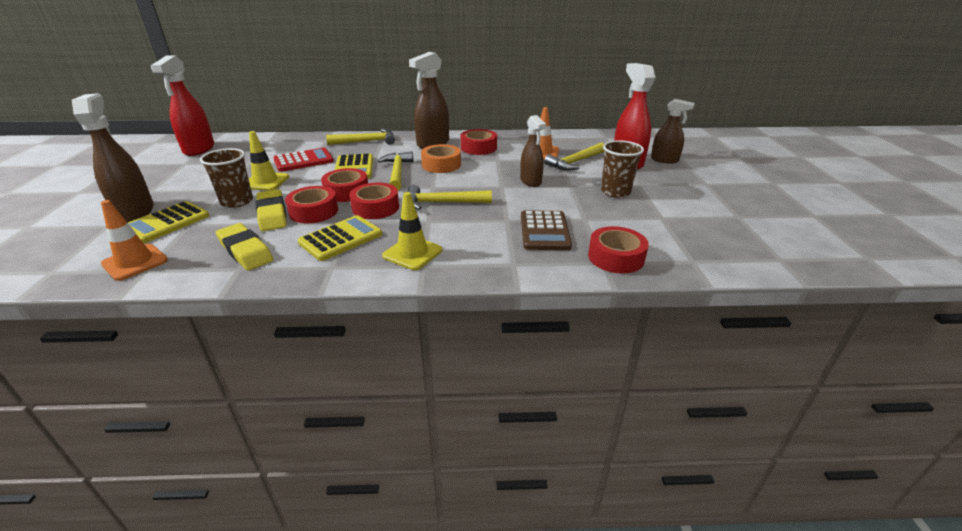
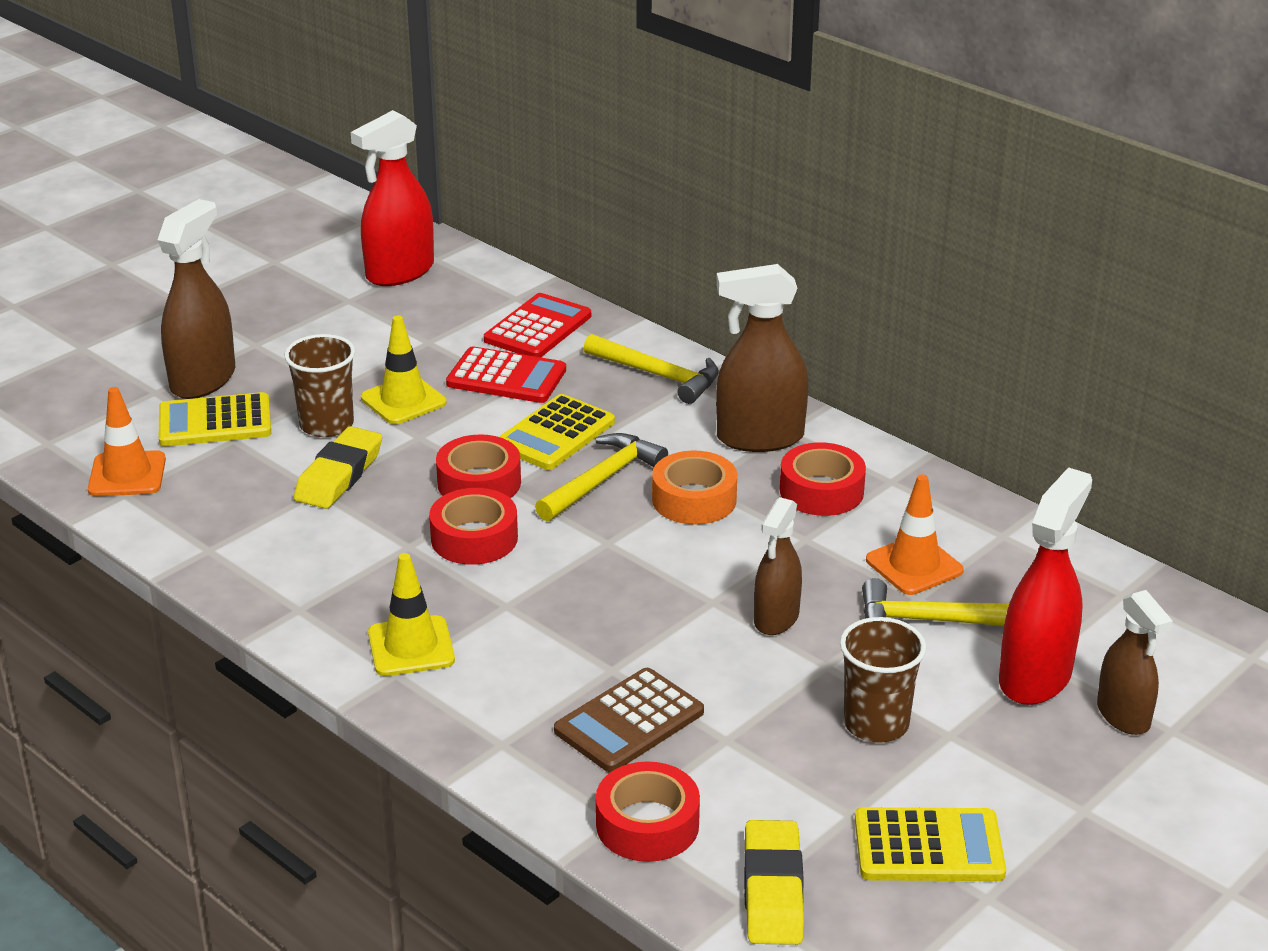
camera: 45 degrees right, 0 degrees up
(245, 251) = (243, 525): yellow eraser -> yellow eraser (773, 890)
(293, 145) = (538, 328): none -> red calculator
(314, 211) = (391, 499): red tape -> none
(341, 238) = (363, 569): yellow calculator -> yellow calculator (928, 846)
(442, 203) = (574, 583): yellow hammer -> none

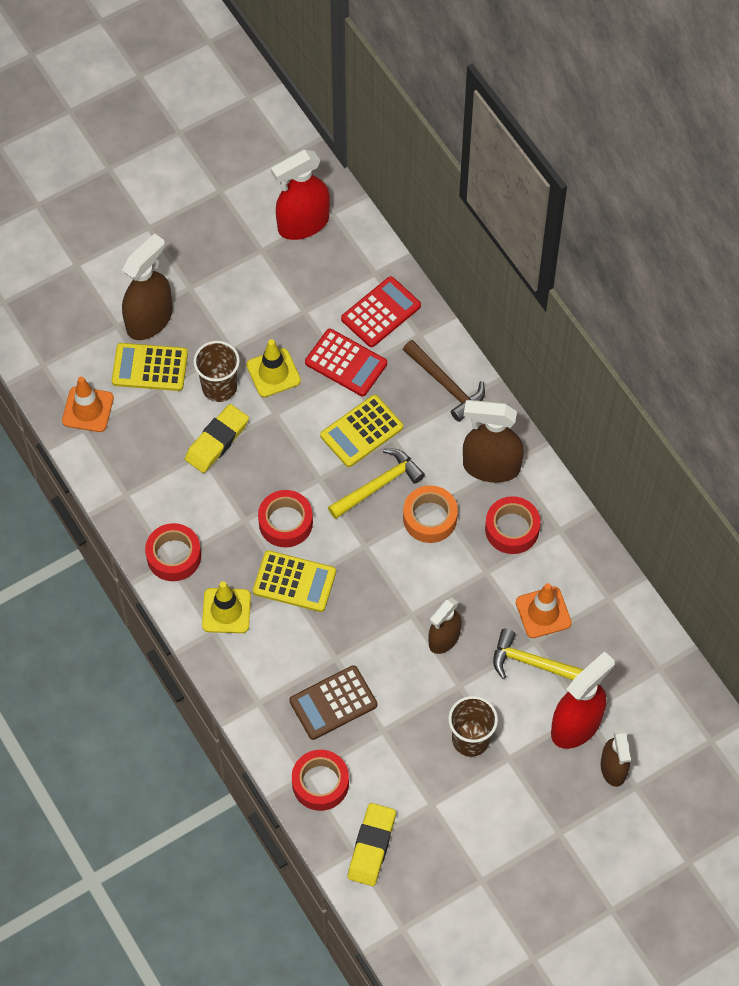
camera: 15 degrees right, 30 degrees up
(479, 483) = (301, 469): red tape -> red tape (174, 556)
(658, 375) = (446, 385): yellow hammer -> brown hammer
(928, 846) = (464, 837): yellow calculator -> yellow calculator (294, 581)

